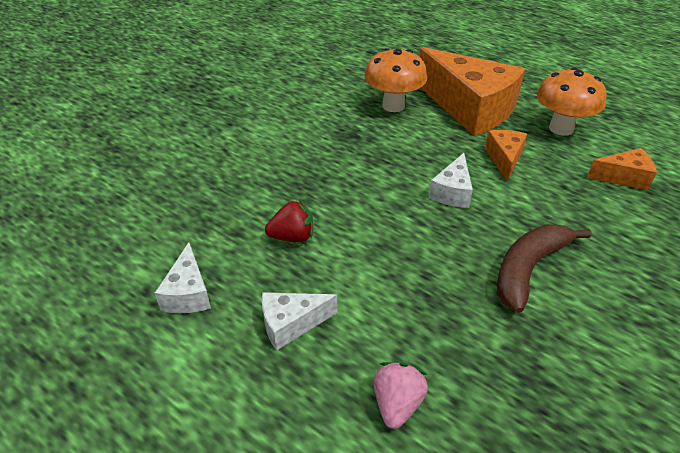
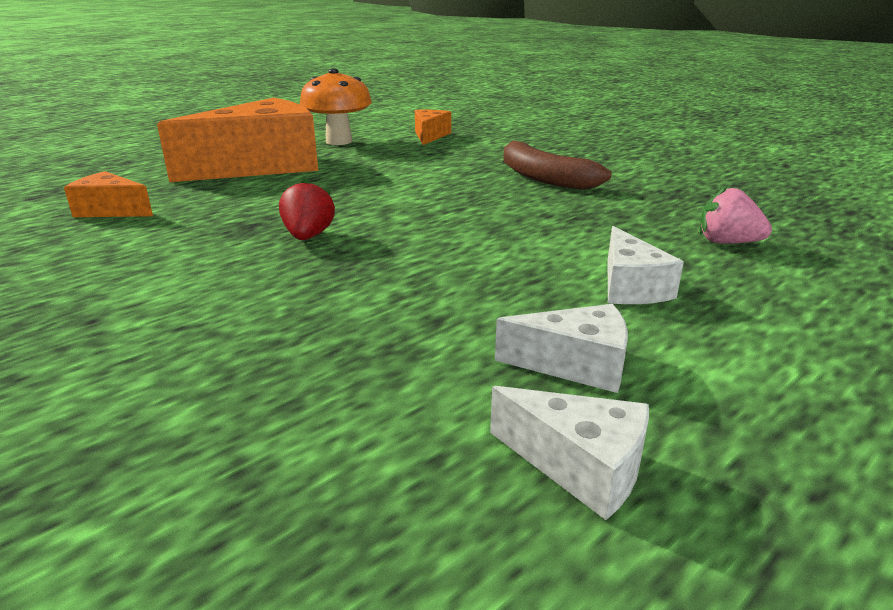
camera: 80 degrees left, 15 degrees down
(292, 237) = (462, 277): red strawberry -> red strawberry (308, 236)
(393, 106) = (206, 197): orange mushroom -> none
(452, 192) = (415, 190): white cheese -> white cheese (579, 466)
(504, 159) = (372, 165): orange cheese -> orange cheese (111, 210)

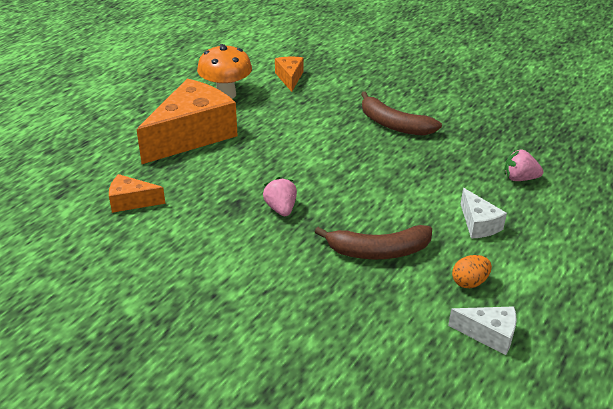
camera: 15 degrees left, 10 degrees up
(308, 236) = (281, 209): red strawberry -> pink strawberry
(424, 299) = (378, 251): none -> brown banana
(575, 365) = (469, 282): white cheese -> orange egg

